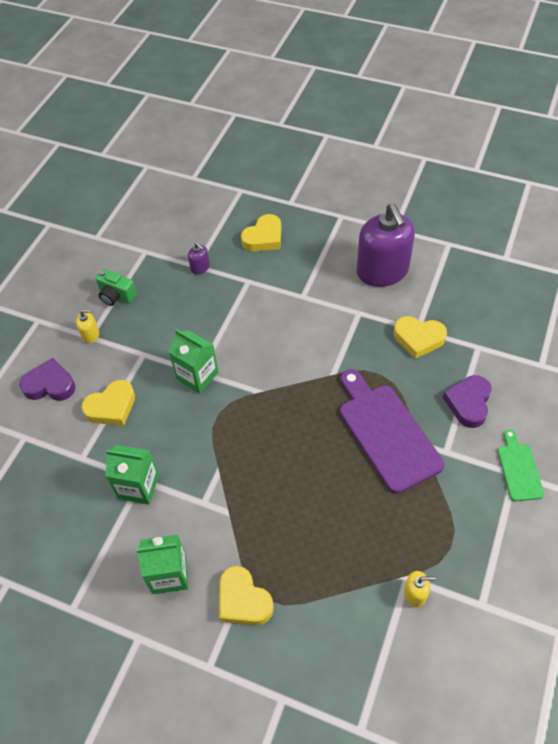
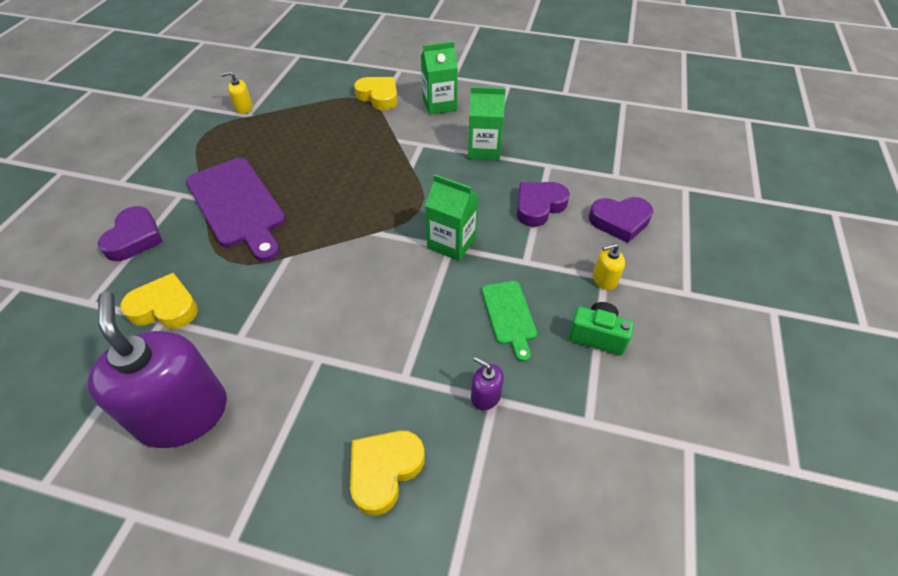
camera: 170 degrees right, 5 degrees down
(111, 407) = (539, 206): yellow heart -> purple heart
(519, 469) = (113, 186): green cutting board -> green cutting board (509, 315)

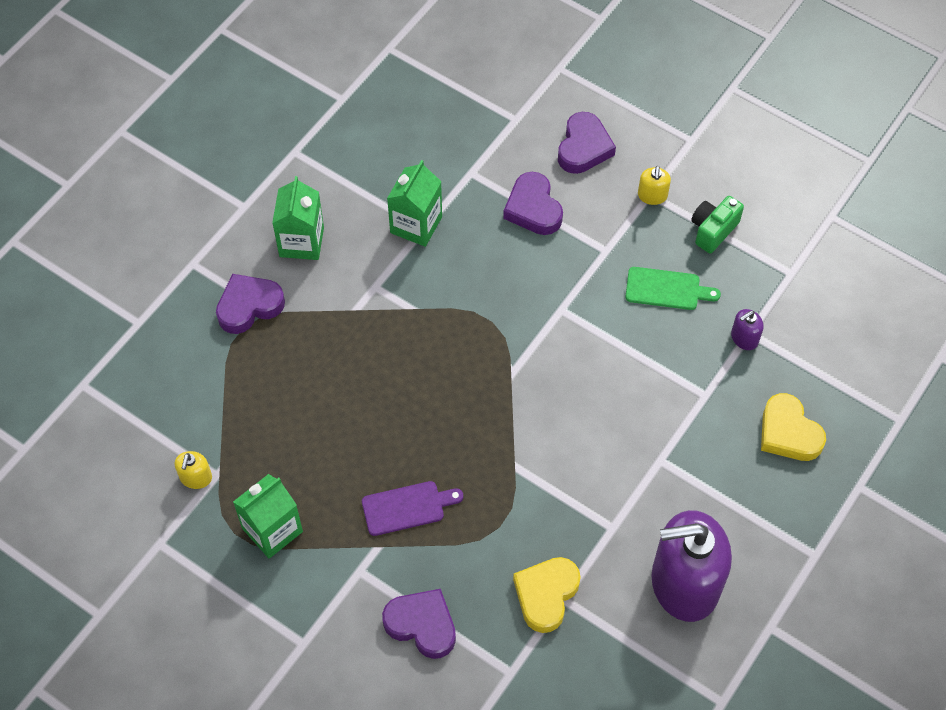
camera: 70 degrees left, 10 degrees up
(237, 205) = (407, 507): purple cutting board -> purple cutting board, size x0.52
(378, 96) = (249, 306): yellow heart -> purple heart
(451, 243) = (555, 306): green carton -> green carton (272, 530)

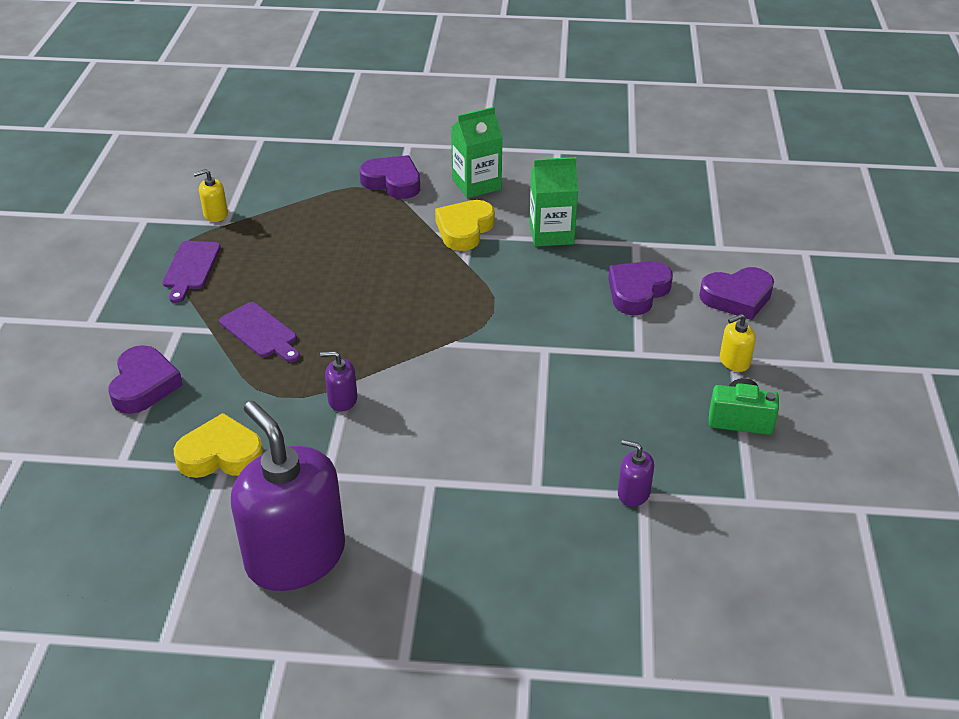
camera: 60 degrees right, 20 degrees down
(272, 530) = (191, 268): green carton -> purple cutting board
(533, 481) = (342, 400): none -> purple soap dispenser
(666, 289) = (636, 411): green cutting board -> none
(788, 433) = (545, 576): yellow heart -> yellow heart (464, 230)

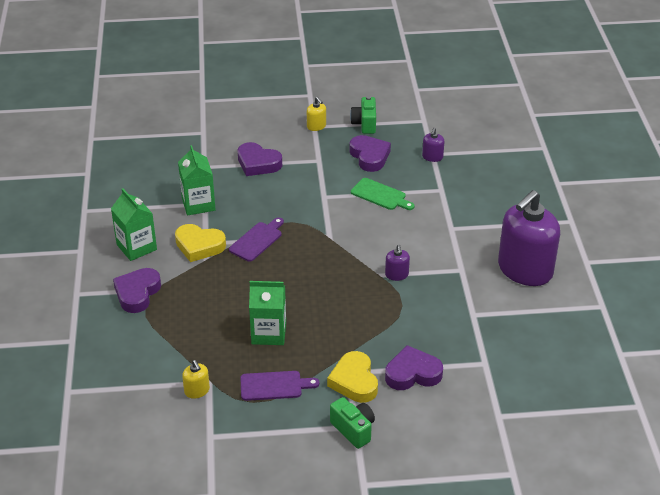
camera: 100 degrees left, 0 degrees up
(85, 321) = (353, 430): none -> green camera
(221, 455) = (462, 318): yellow heart -> yellow heart (354, 381)
(260, 332) = (341, 327): purple cutting board -> purple cutting board (257, 240)
(280, 271) = (269, 333): none -> green carton
(536, 410) = (380, 195): none -> green cutting board
(737, 298) = (256, 125): purple heart -> purple heart (369, 156)

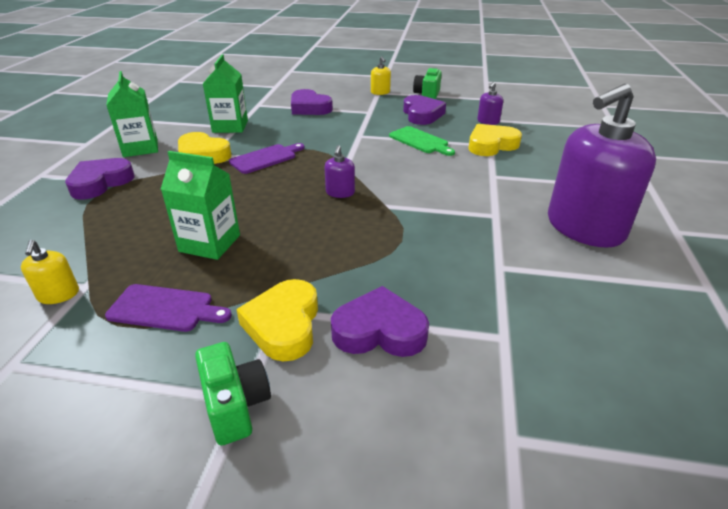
camera: 15 degrees right, 5 degrees down
(396, 275) = (408, 208): purple soap dispenser -> purple soap dispenser (340, 192)
(442, 190) = (491, 145): none -> yellow heart

